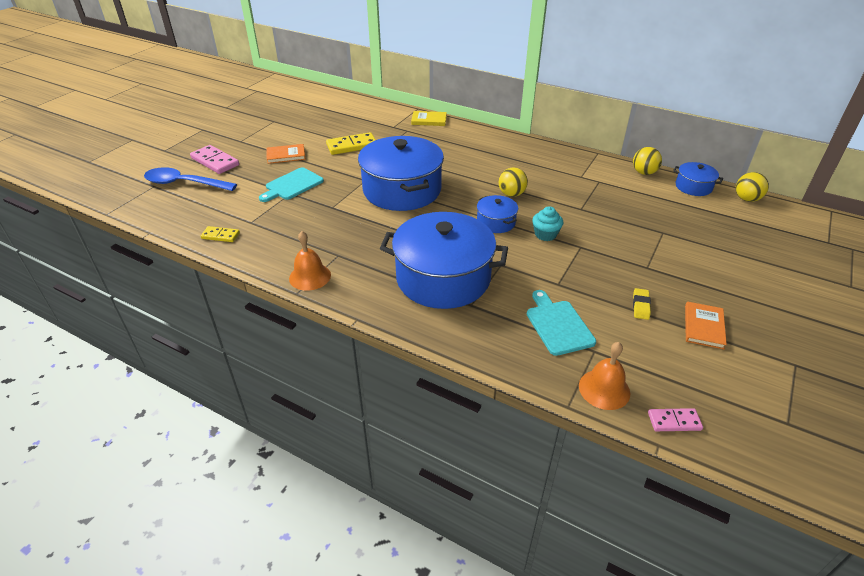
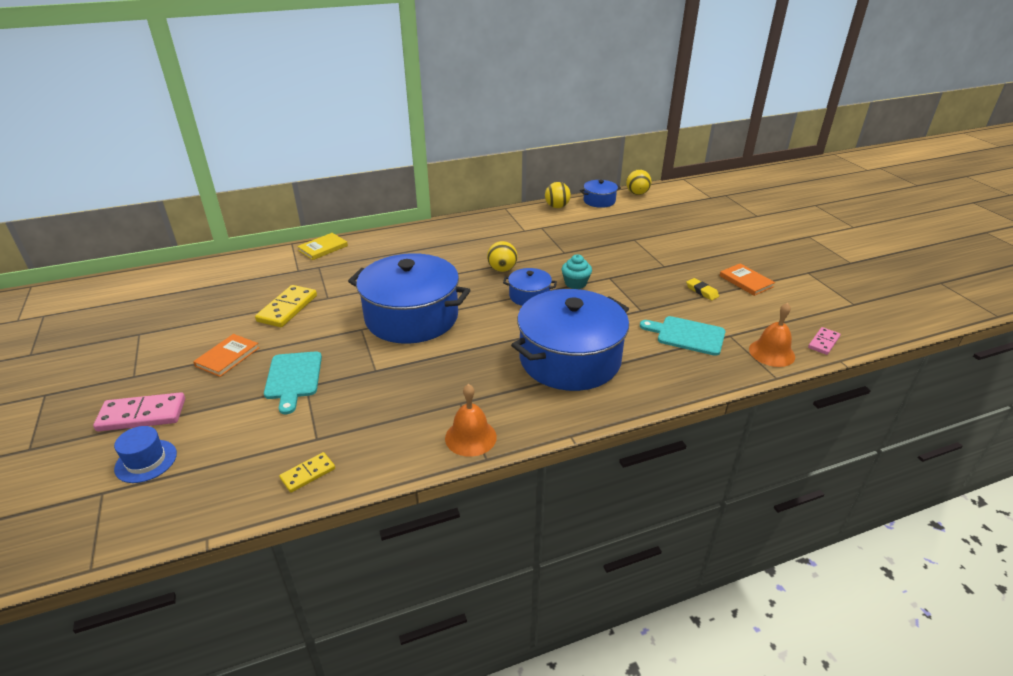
camera: 50 degrees left, 5 degrees down
(184, 183) = (146, 461): blue spoon -> blue hat

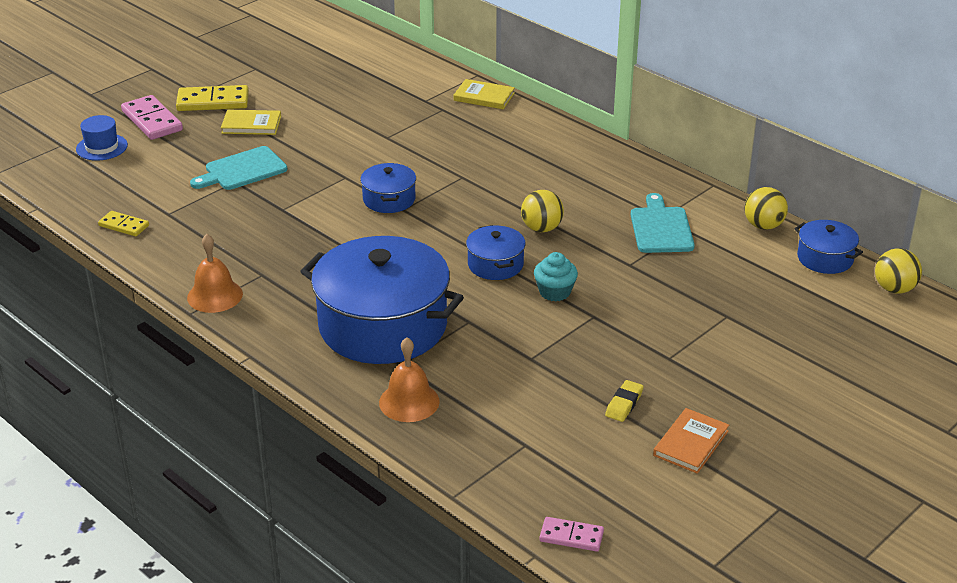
camera: 65 degrees right, 0 degrees up
(227, 357) = (251, 125): orange book -> yellow book
(287, 308) = (350, 123): yellow domino -> yellow domino (213, 102)
(411, 317) = (389, 199): blue pot -> blue pot, size x0.46
(687, 335) = (498, 407): turquoise cutting board -> turquoise cutting board (661, 228)
(771, 353) = (509, 487): orange bell -> orange bell (409, 402)

